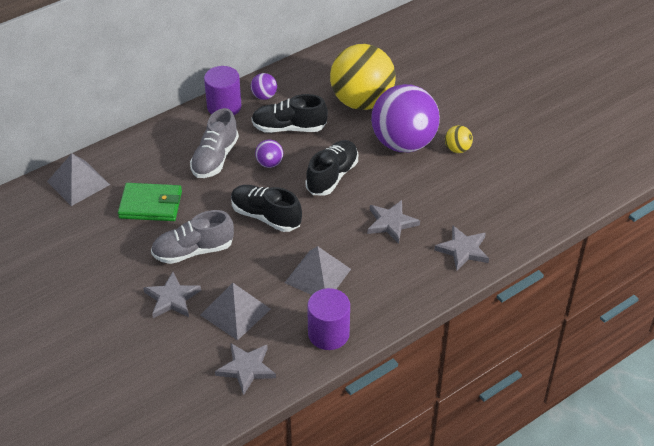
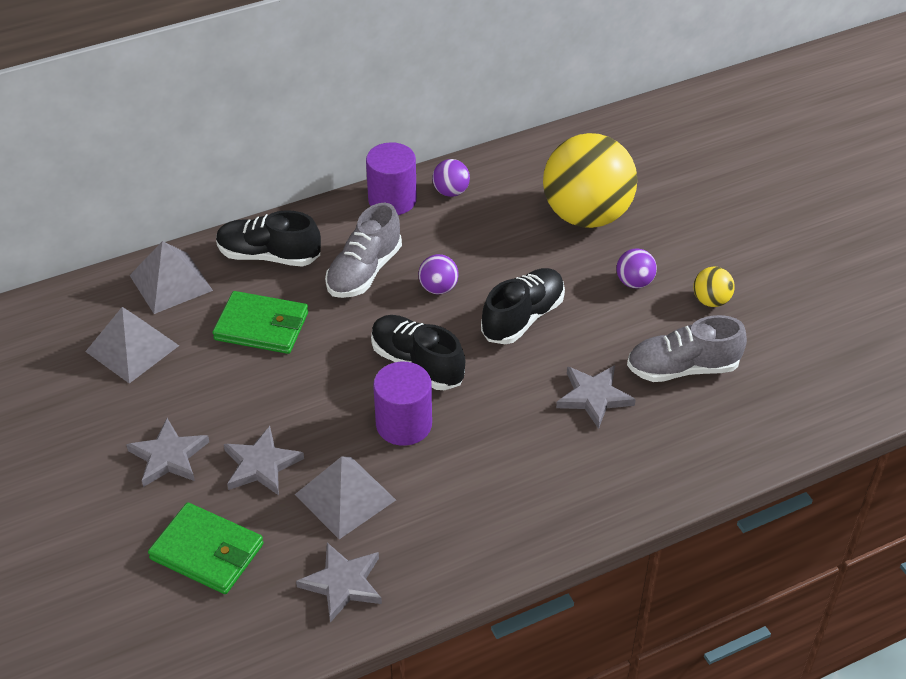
camera: 10 degrees right, 0 degrees up
(148, 361) = (207, 552): none -> green wallet
(193, 251) = (305, 400): grey shoe -> grey shoe (682, 368)
(289, 128) = (476, 241): black shoe -> black shoe (269, 256)
(318, 276) = (473, 460): grey pyramid -> grey pyramid (132, 348)
(328, 334) = (471, 549): purple cylinder -> purple cylinder (404, 424)
(403, 143) = (634, 282): purple ball -> purple ball, size x0.41
(463, 250) = (691, 451): grey star -> grey star (169, 456)

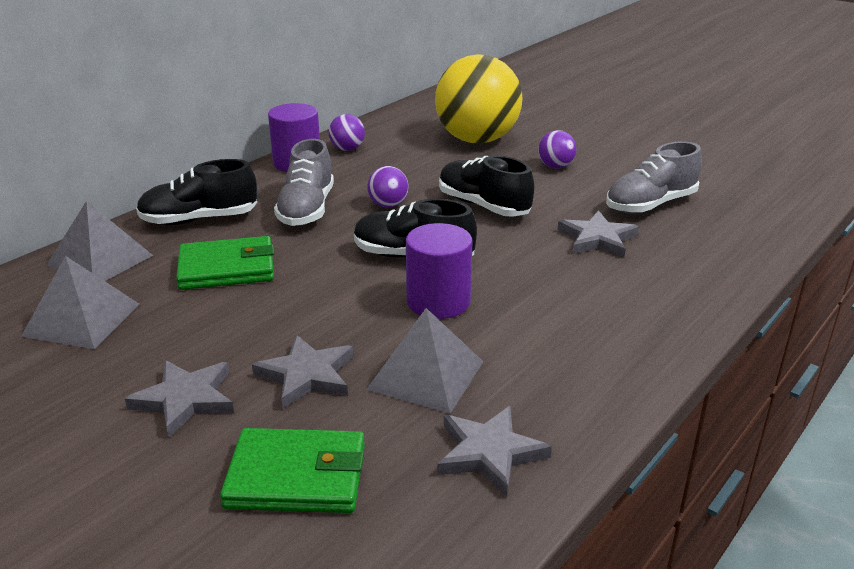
camera: 25 degrees left, 15 degrees down
(523, 318) = (483, 206): black shoe -> black shoe turned 60 degrees counterclockwise
(711, 301) = (627, 163): yellow ball -> none

